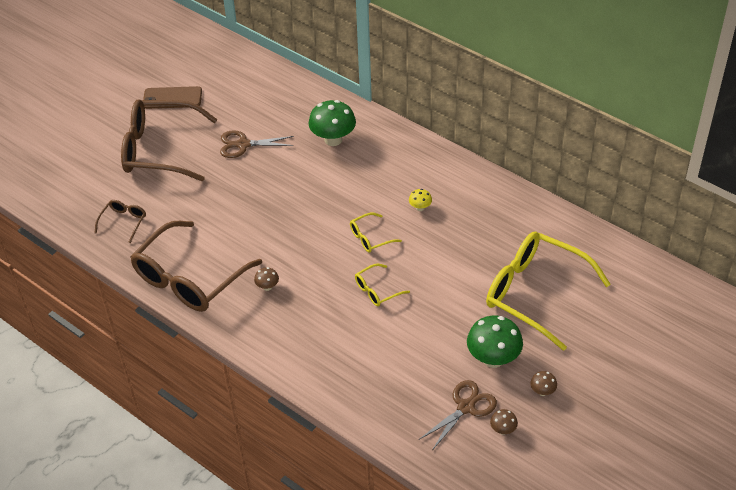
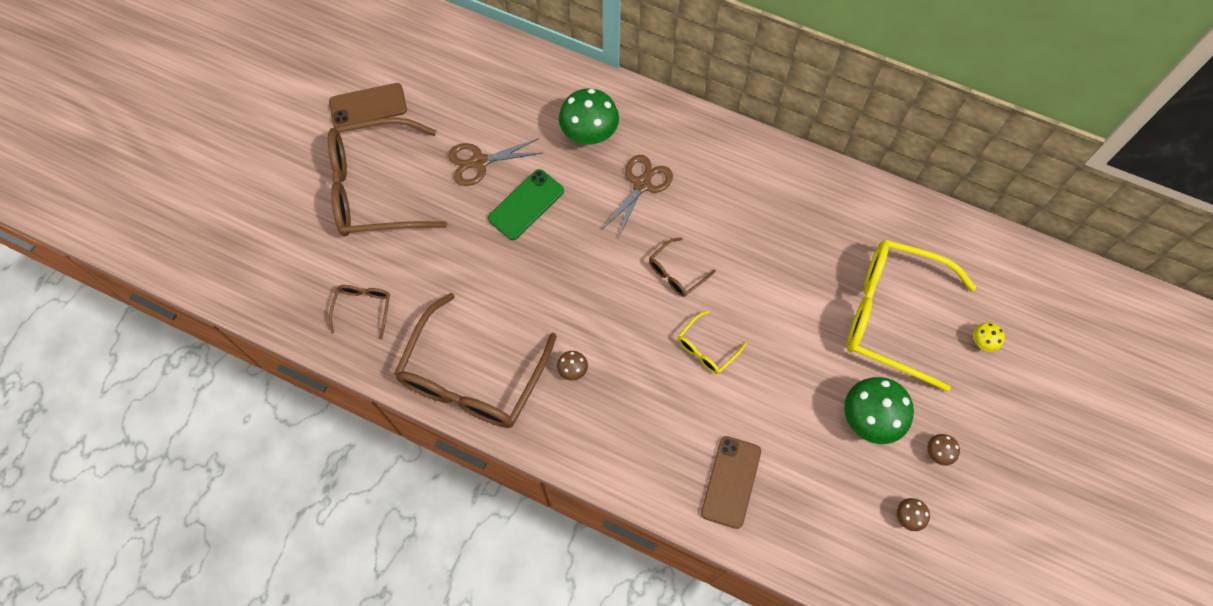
camera: 15 degrees left, 20 degrees up
(269, 176) = (526, 205): none -> green phone
(366, 380) = (731, 482): none -> brown phone
(370, 238) = (676, 273): yellow glasses -> brown glasses
(420, 208) = (723, 217): yellow mushroom -> yellow mushroom (982, 342)
(466, 407) = (857, 494): brown scissors -> brown scissors (642, 184)

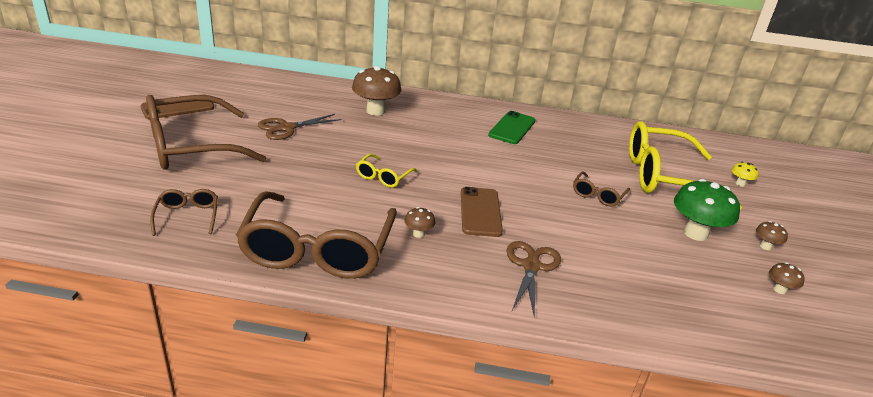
camera: 20 degrees left, 35 degrees down
(526, 205) = (336, 146): green phone -> green phone (512, 128)
(589, 134) = (375, 111): green mushroom -> brown mushroom
(642, 184) = (429, 130): brown scissors -> brown scissors (531, 266)
(676, 273) = (482, 170): brown glasses -> brown glasses (598, 195)
(706, 348) = (533, 208): yellow glasses -> yellow glasses (383, 177)
(731, 482) = (610, 289): brown phone -> brown phone (480, 212)

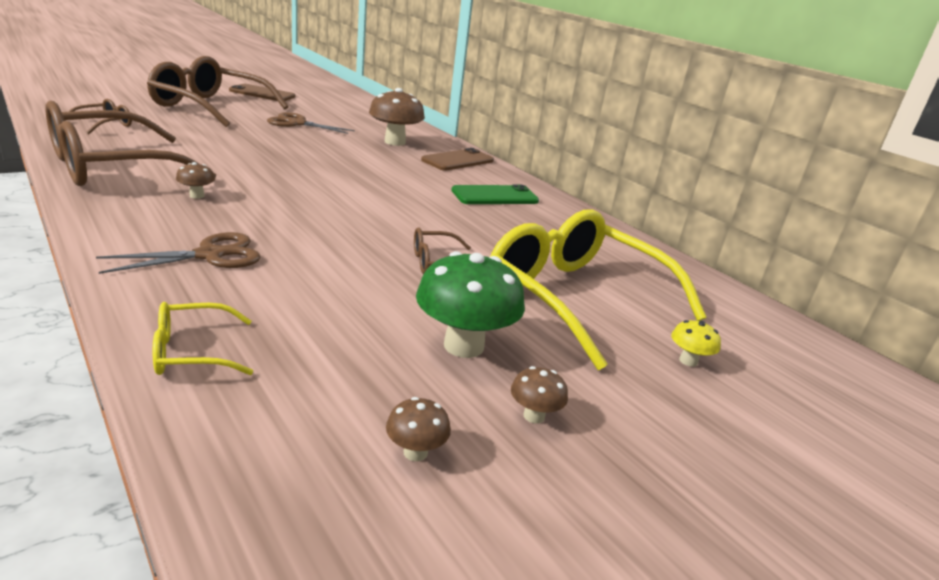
camera: 45 degrees right, 5 degrees down
(383, 177) = (279, 165): yellow glasses -> yellow glasses (192, 352)
(480, 212) = (285, 212): brown phone -> brown phone (458, 160)

